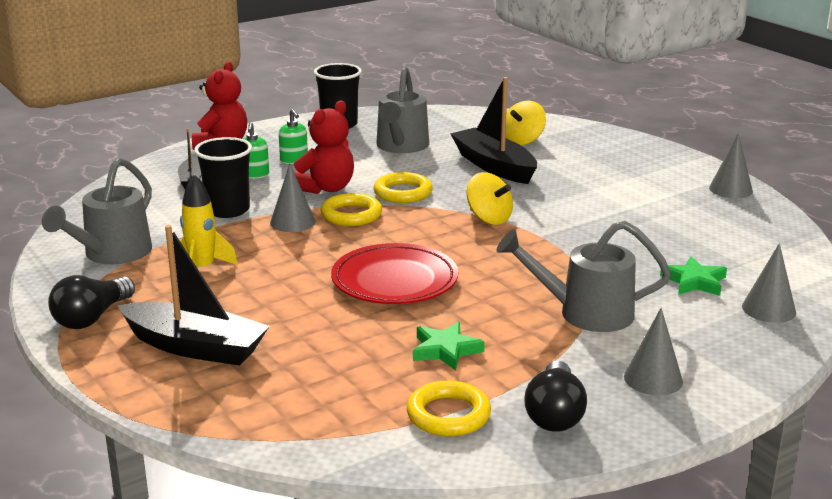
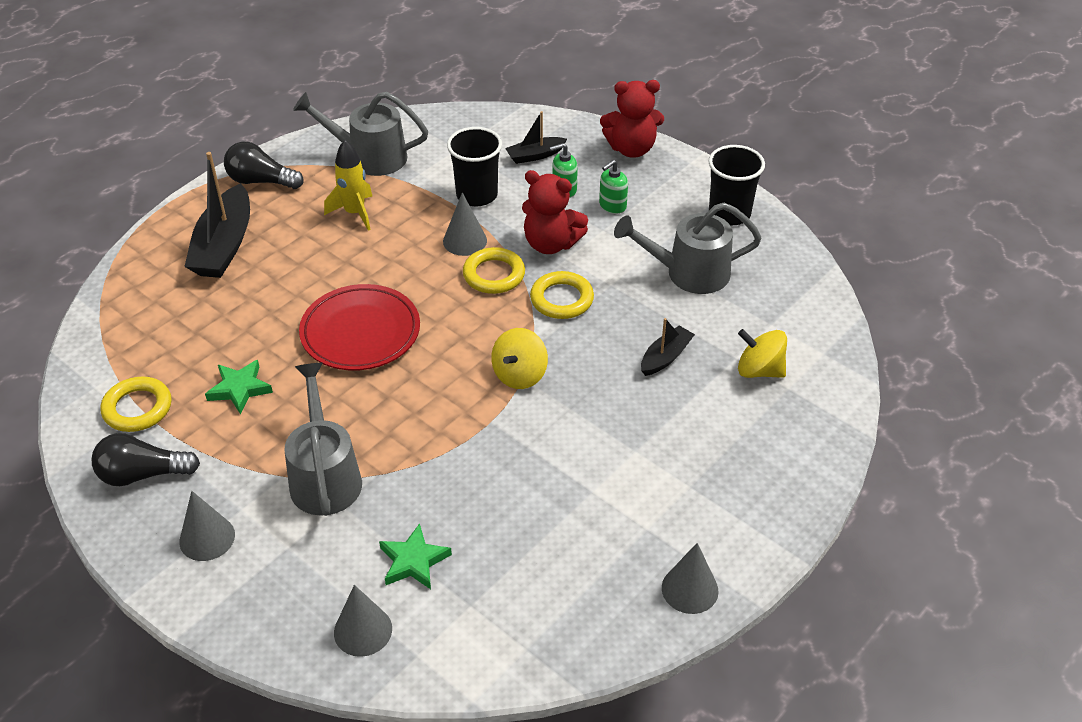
camera: 75 degrees right, 20 degrees up
(494, 166) = (665, 357): black boat -> black boat, size x0.53

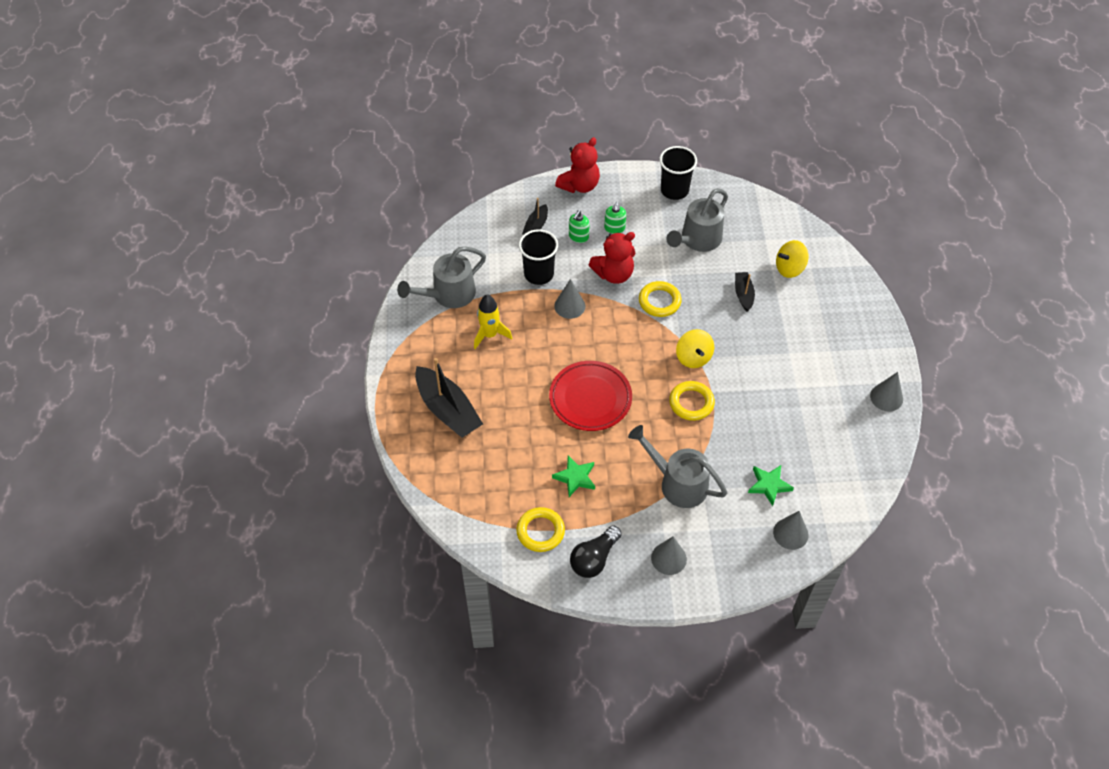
camera: 45 degrees left, 10 degrees up
(261, 181) = (409, 356): black light bulb -> none
(494, 275) = (610, 314): yellow ring -> yellow ring (691, 403)

